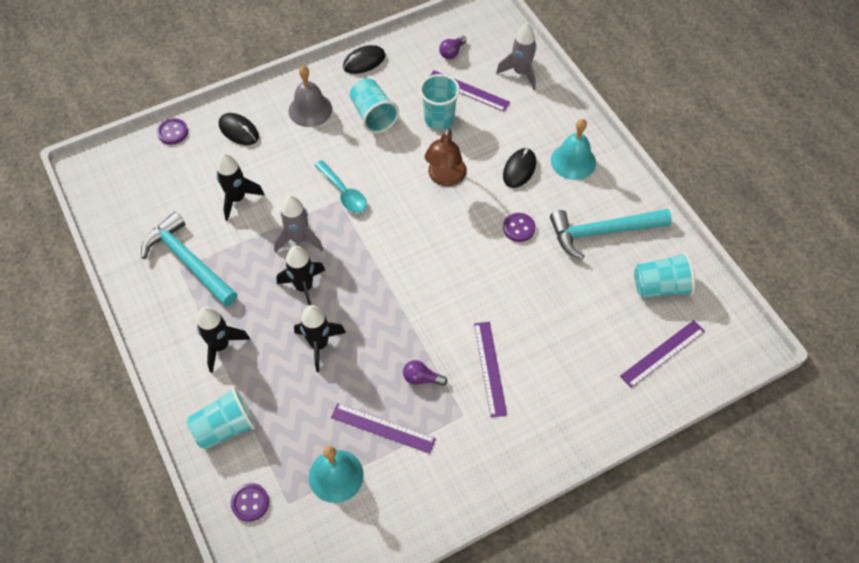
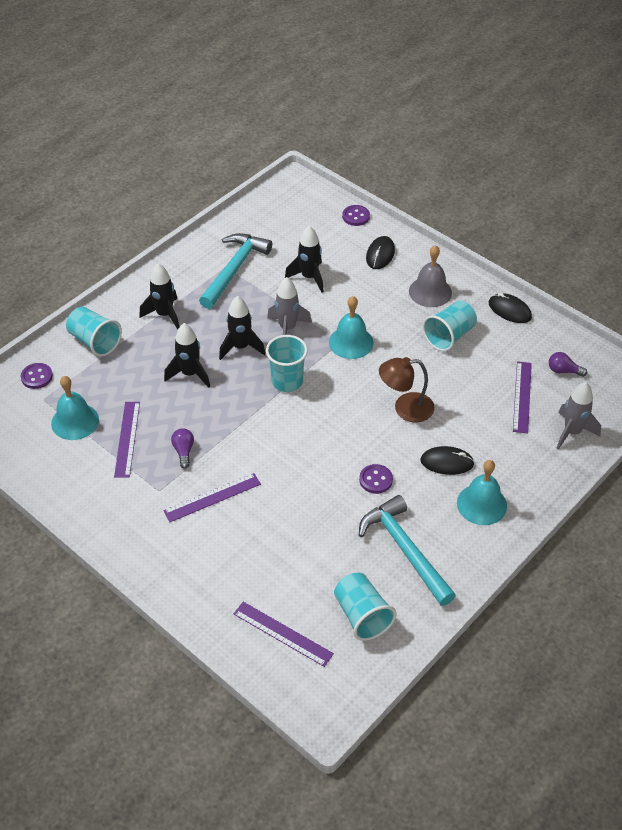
camera: 70 degrees right, 10 degrees down
(344, 192) = (351, 342): turquoise spoon -> turquoise bell
(439, 119) = (473, 384): turquoise cup -> turquoise cup (287, 381)

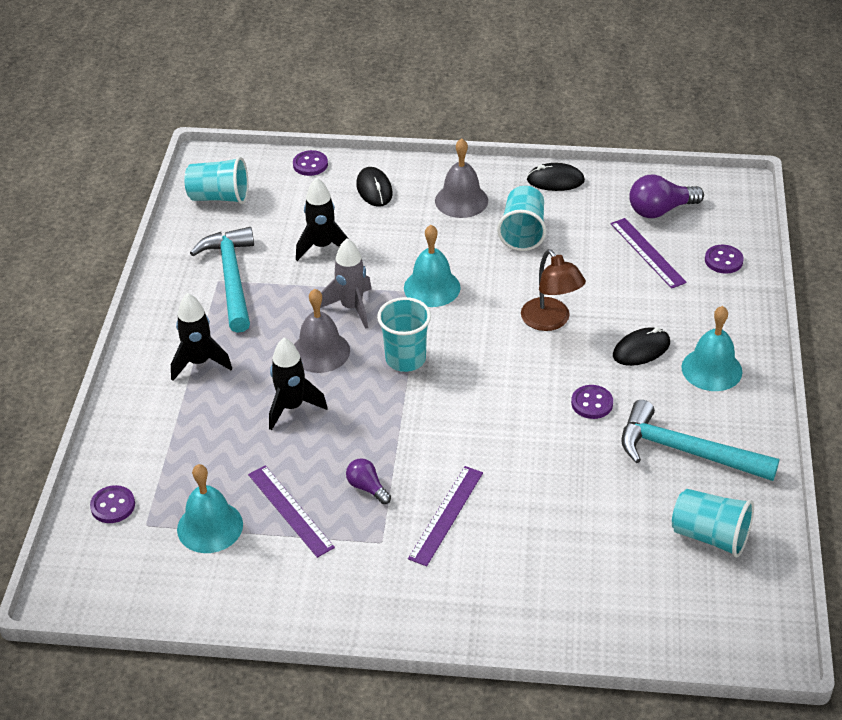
camera: 35 degrees left, 5 degrees down
(95, 341) = (145, 432): turquoise cup -> turquoise cup (219, 197)
(241, 347) = (320, 351): black rocket -> grey bell
(283, 633) = (654, 601): purple ruler -> none
(405, 408) = (550, 321): brown lamp -> brown lamp turned 75 degrees counterclockwise
(563, 371) = (660, 210): purple light bulb -> purple light bulb, size x1.71
(572, 432) = (723, 260): grey rocket -> purple button

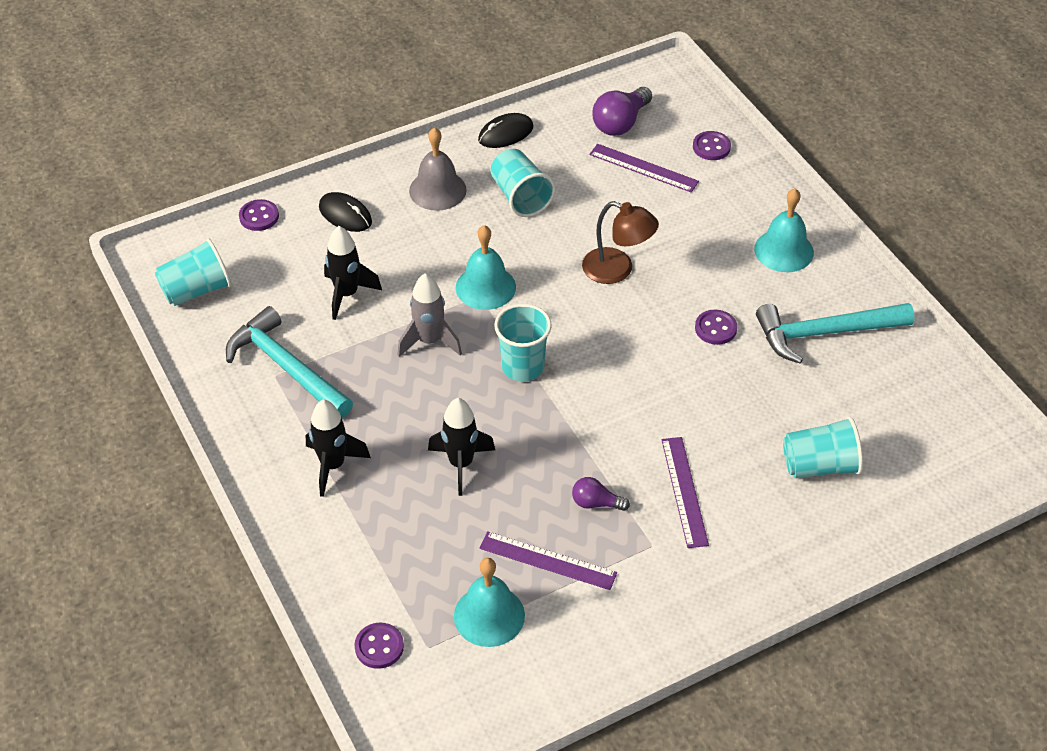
camera: 35 degrees left, 5 degrees up
(320, 351) = (438, 398): grey bell -> none
(641, 349) = (714, 260): black mouse -> none
(710, 536) = (903, 396): turquoise cup -> turquoise cup (820, 465)

